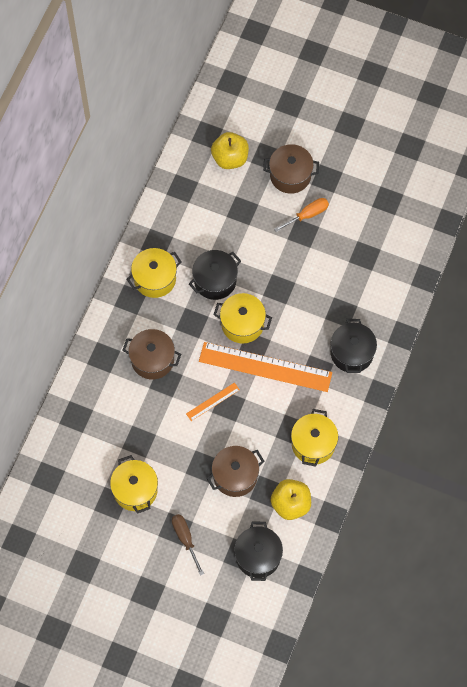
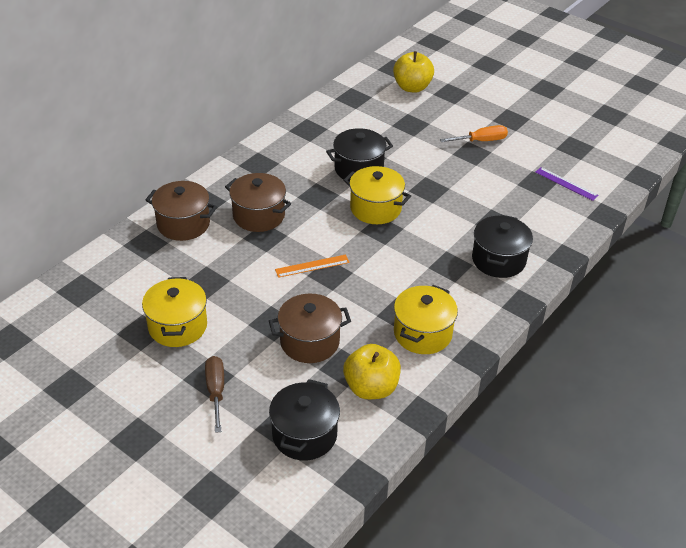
camera: 15 degrees right, 25 degrees down
(155, 279) = (293, 154): yellow pot -> none
(265, 366) = (388, 249): orange ruler -> none
(290, 175) = (472, 110): brown pot -> brown pot (183, 224)
(388, 249) = (566, 183): none -> purple ruler

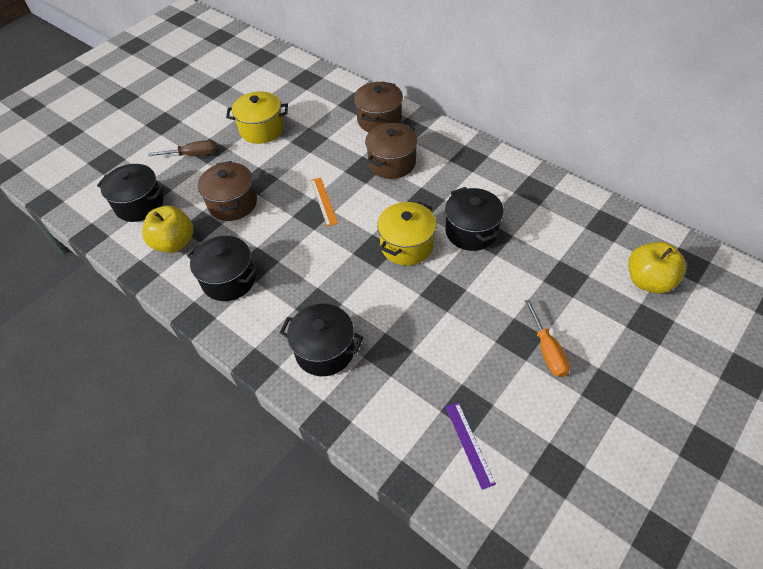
camera: 95 degrees right, 10 degrees up
(422, 333) = (229, 280): yellow pot -> black pot
(566, 183) = (469, 444): purple ruler -> purple ruler turned 60 degrees counterclockwise

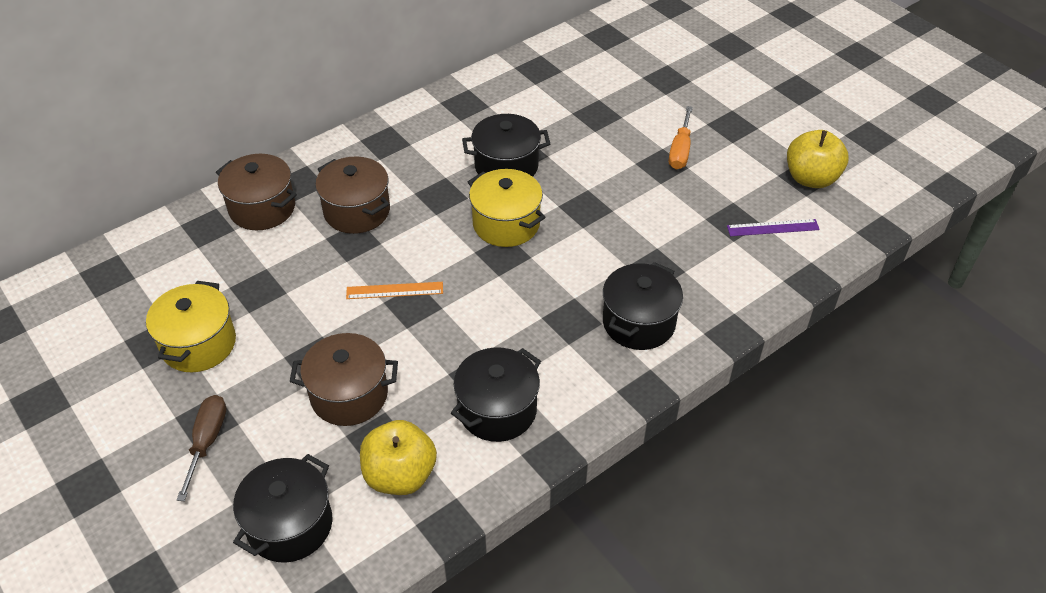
camera: 80 degrees left, 5 degrees down
(547, 350) = (680, 150): orange screwdriver -> orange screwdriver turned 105 degrees clockwise
(648, 281) = (618, 65): yellow apple -> yellow apple (811, 178)

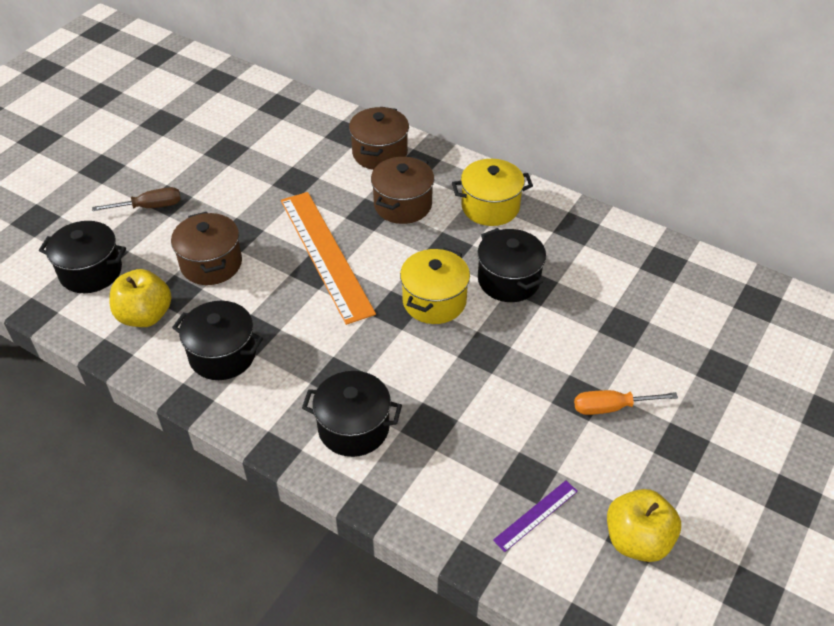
camera: 70 degrees right, 0 degrees up
(199, 344) = (233, 171): yellow pot -> yellow pot (490, 207)
(394, 290) = (325, 255): orange ruler -> orange ruler, size x2.27
(773, 227) = (536, 515): purple ruler -> purple ruler turned 75 degrees clockwise

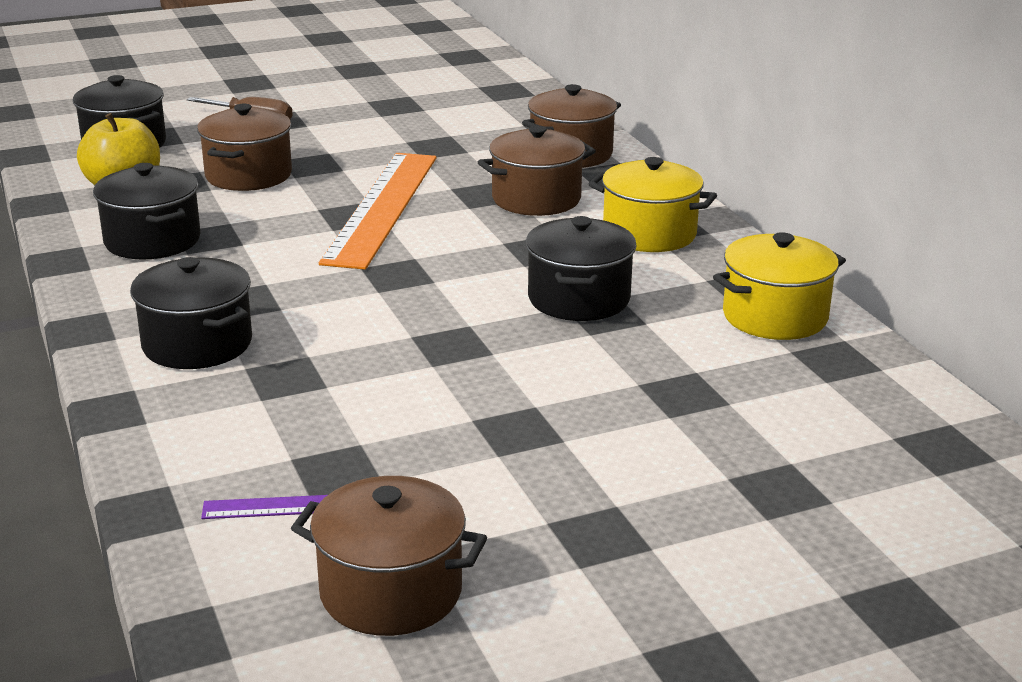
camera: 35 degrees right, 20 degrees down
(434, 301) = (454, 283): yellow pot -> yellow pot (775, 317)
(611, 407) = (548, 457): orange screwdriver -> none
(637, 540) = (391, 592): yellow apple -> brown pot

